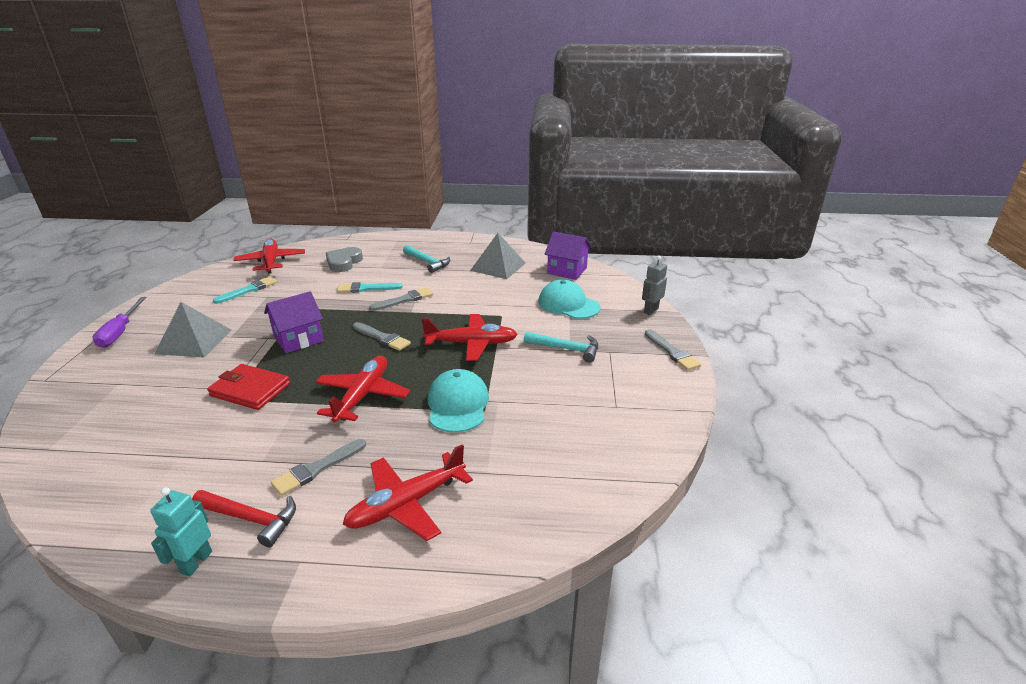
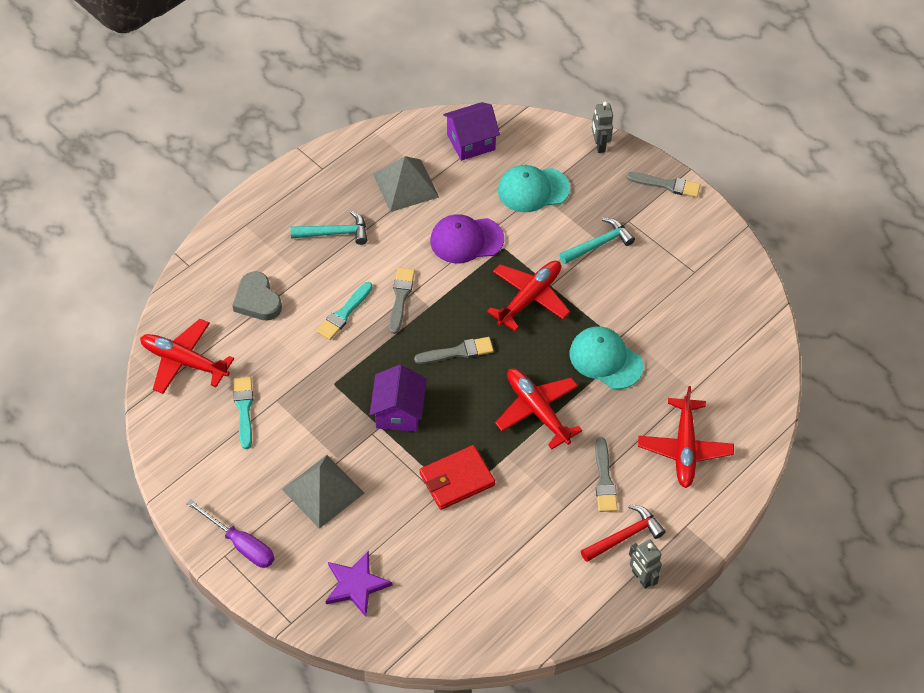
camera: 50 degrees left, 25 degrees up
(100, 391) = (356, 585): none -> purple star
(196, 562) = (641, 578): turquoise robot -> grey robot
(487, 301) = (466, 240): none -> purple cap

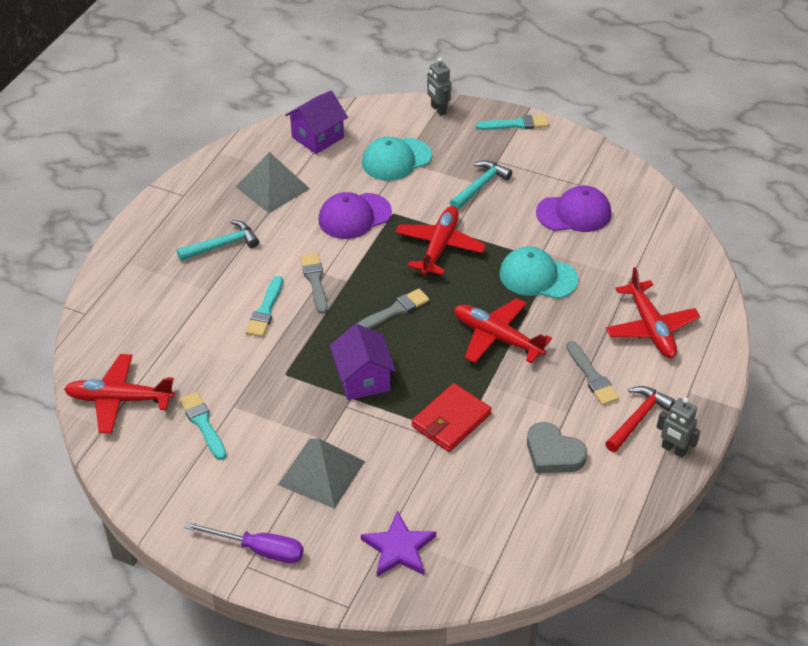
camera: 20 degrees left, 10 degrees down
(257, 300) = (171, 324): grey heart -> grey heart (553, 453)
(667, 185) = (516, 124): grey brush -> turquoise brush
(674, 302) = (574, 213): none -> purple cap

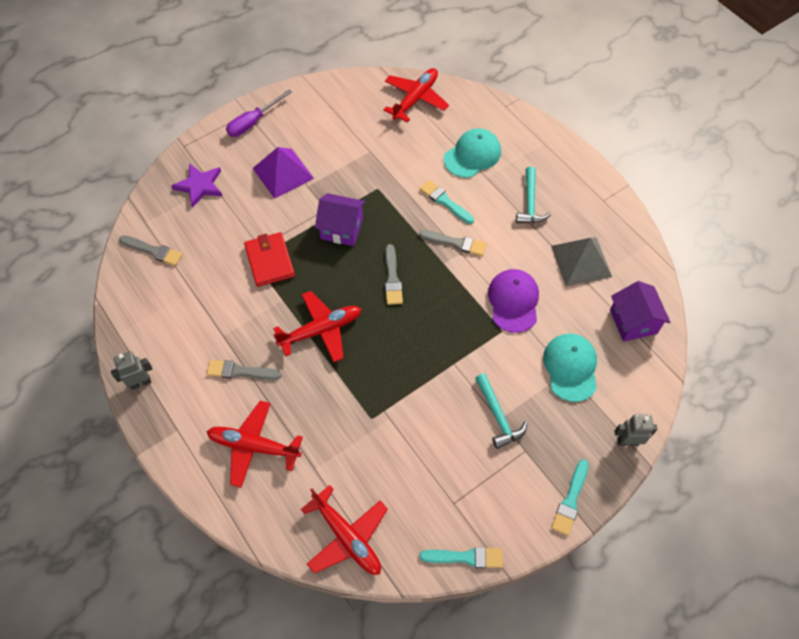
camera: 120 degrees right, 15 degrees up
(203, 424) = (366, 131): turquoise brush -> turquoise brush (466, 557)
(321, 473) = (283, 173): grey pyramid -> purple pyramid
(439, 246) = (441, 343): red plane -> red plane (347, 537)
(522, 538) = (153, 251): none -> grey brush
(538, 276) = (363, 396): turquoise cap -> turquoise cap (472, 155)
(553, 453) = (197, 305): grey heart -> none
(574, 213) = (418, 473): purple cap -> none
(638, 418) = (182, 377): red hammer -> none

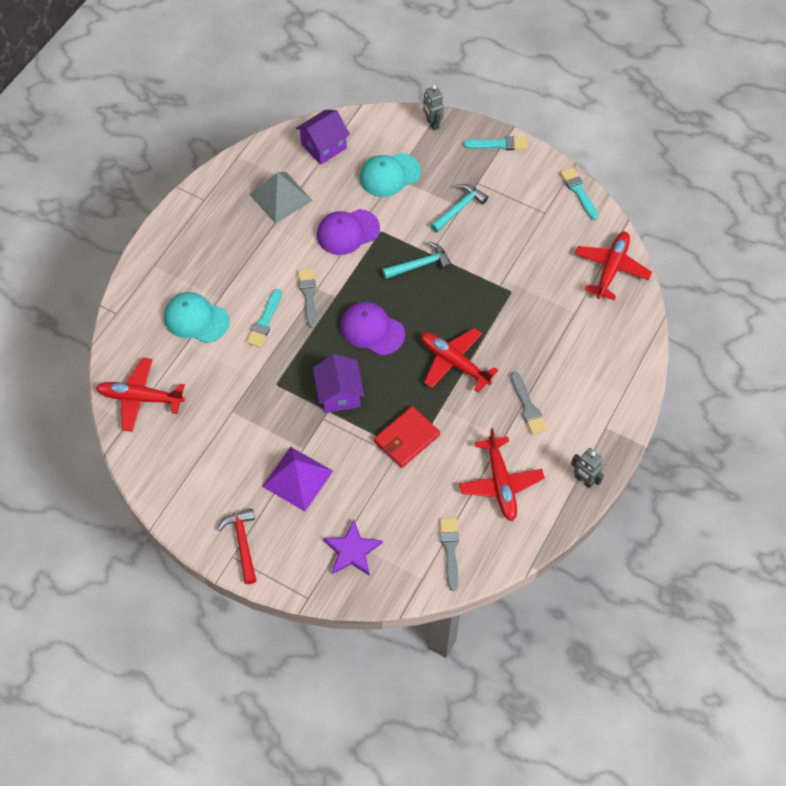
camera: 115 degrees left, 0 degrees up
(253, 122) = (242, 543): purple screwdriver -> red hammer
(254, 446) = (584, 363): red plane -> red plane (500, 483)
(392, 278) = (372, 330): grey brush -> purple cap
(530, 203) = (234, 253): turquoise hammer -> turquoise hammer (420, 264)

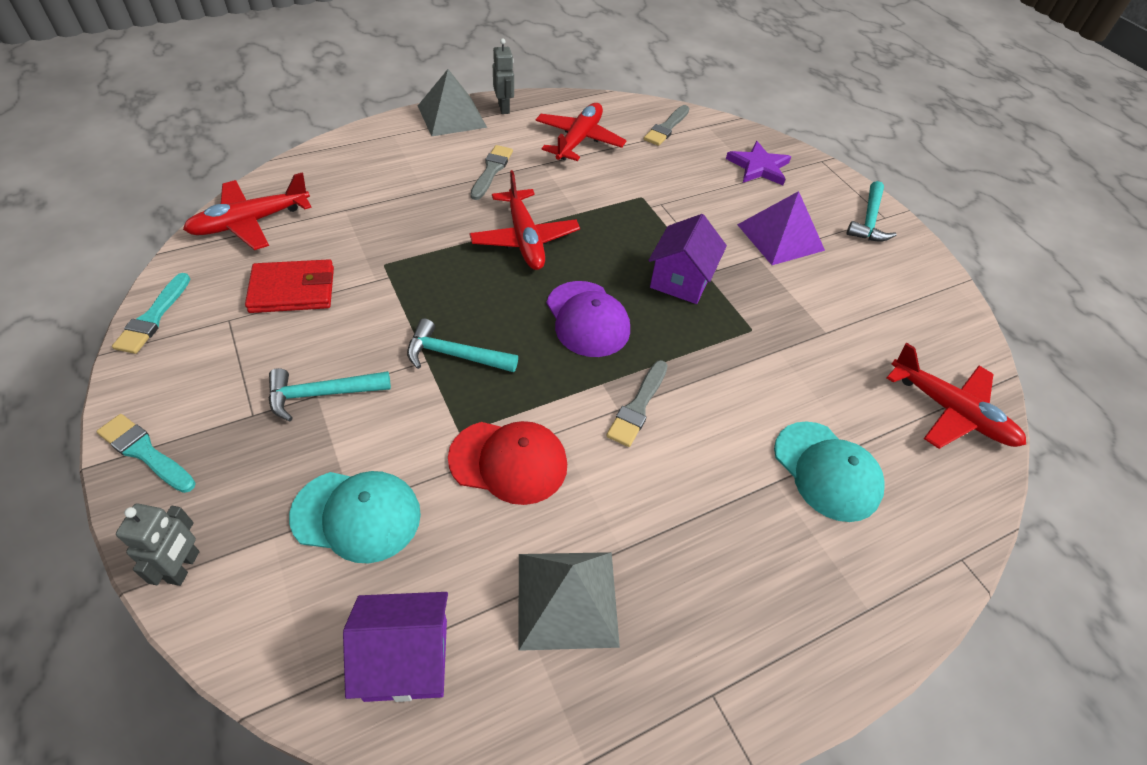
camera: 150 degrees left, 10 degrees down
(242, 543) = (869, 221): red hammer -> turquoise hammer
(265, 321) = (723, 409): turquoise brush -> none
(348, 232) = (508, 461): purple cap -> red cap
(407, 438) = (638, 209): red wallet -> red wallet (292, 290)
(608, 442) = (452, 116): none -> grey pyramid

